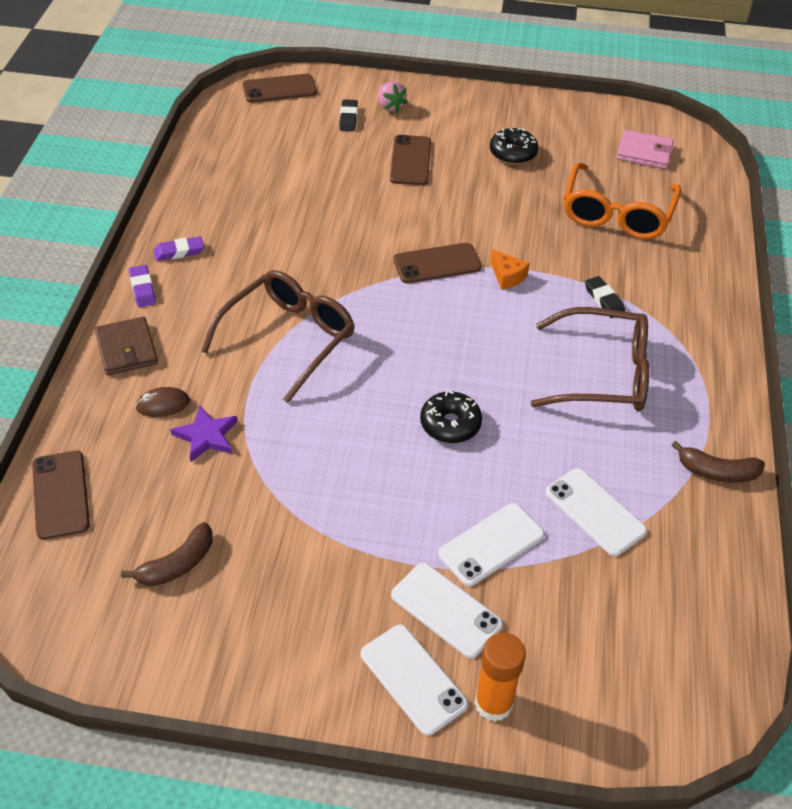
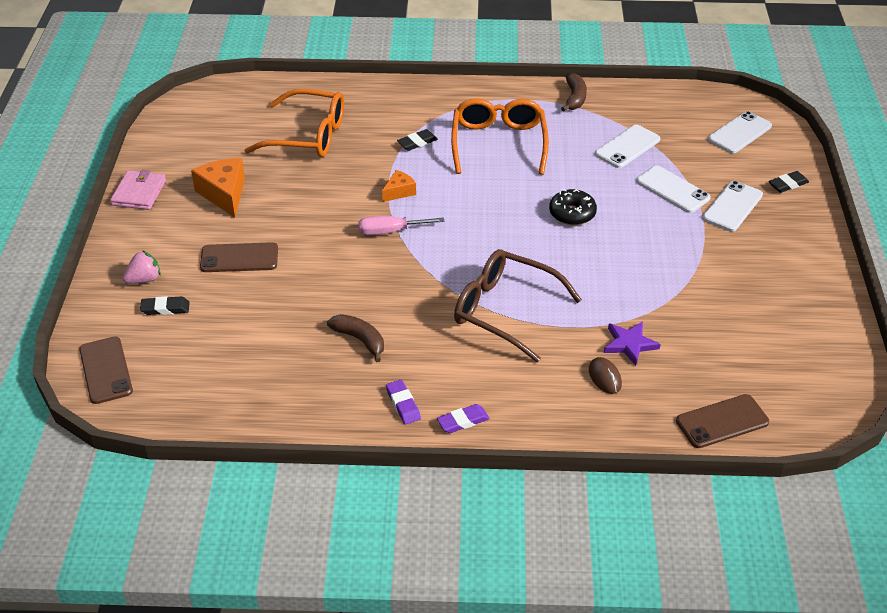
camera: 95 degrees left, 5 degrees down
(126, 349) = (546, 416): brown wallet -> none
(177, 564) = (756, 339): brown banana -> brown banana (360, 340)
(413, 679) = (788, 217): white phone -> white phone (739, 133)
(437, 264) = (390, 231): brown phone -> pink screwdriver
(493, 703) = (788, 184): orange glue stick -> black eraser
(513, 153) = (224, 194): black donut -> orange cheese
(604, 374) = (498, 142): brown glasses -> orange glasses
(644, 152) = (219, 120): pink wallet -> pink wallet (139, 193)

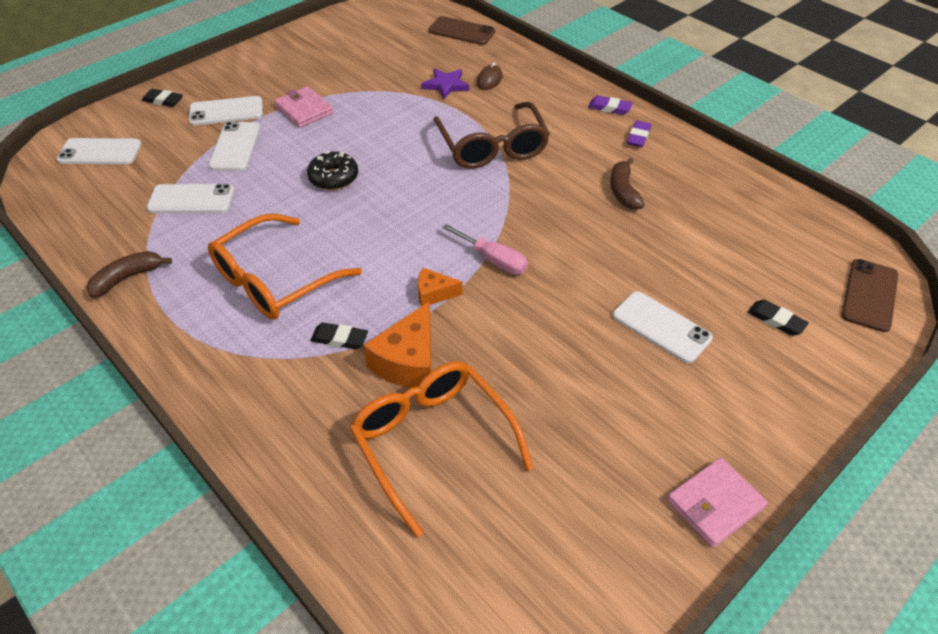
camera: 135 degrees left, 5 degrees up
(144, 279) = (780, 367): pink strawberry -> none
(224, 194) = (611, 422): orange cheese -> orange cheese (408, 361)
(239, 258) = (661, 327): brown phone -> white phone
(687, 245) = (304, 110): none -> pink wallet

